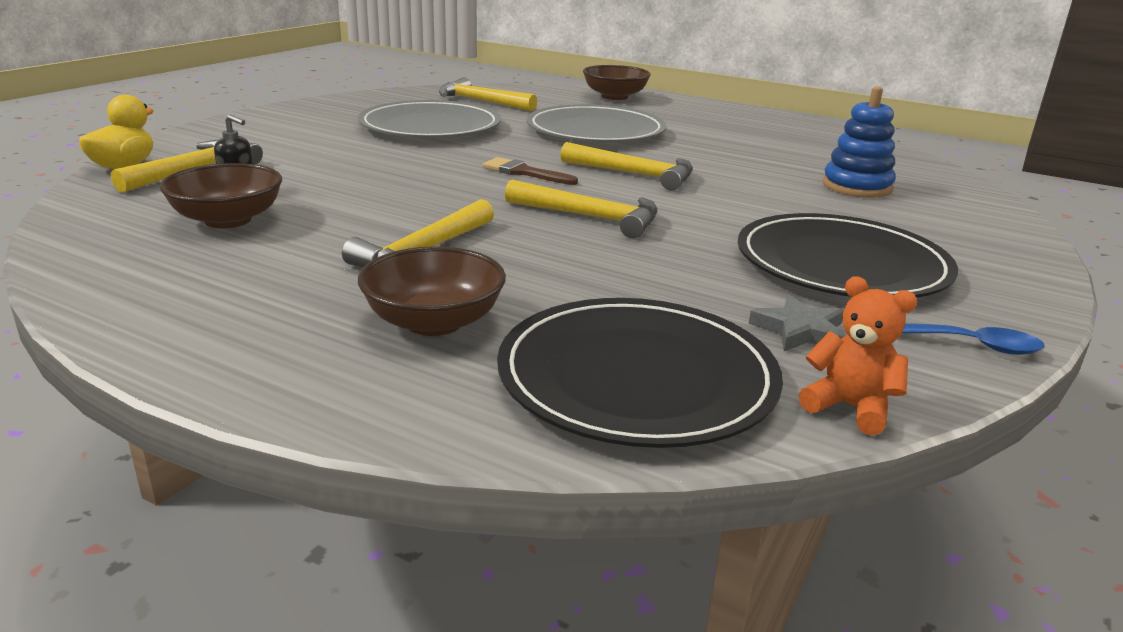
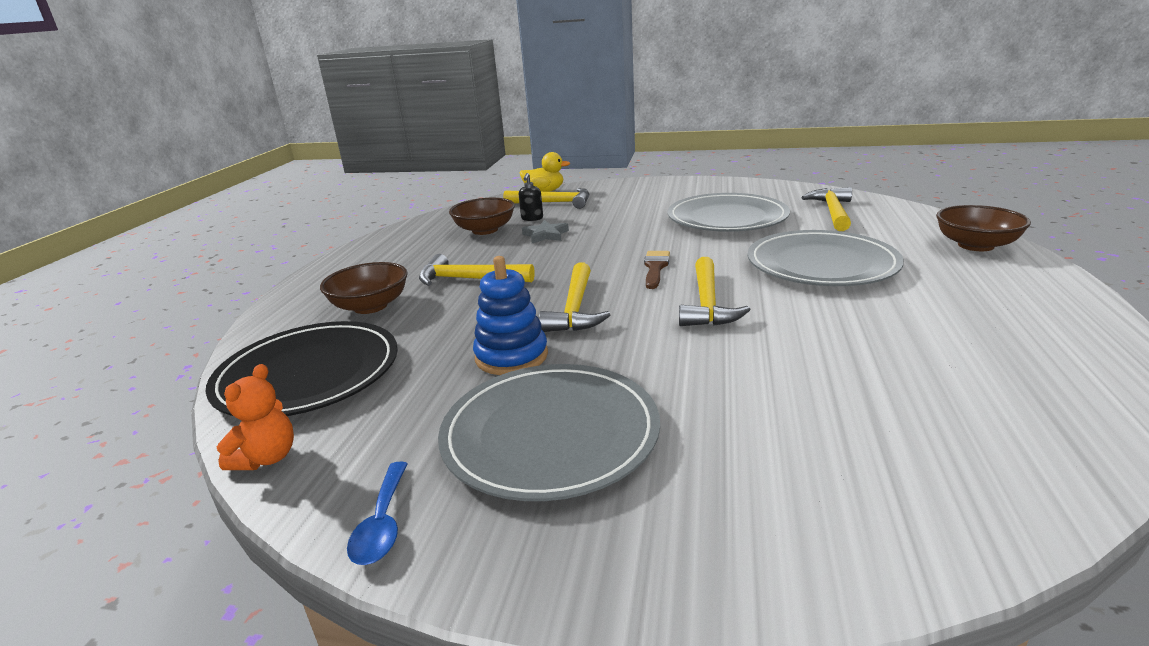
camera: 75 degrees right, 0 degrees up
(800, 331) = (390, 425): grey star -> grey star (545, 235)
(841, 264) = (550, 434): black plate -> grey plate
(856, 187) = (838, 426): blue stacking toy -> blue stacking toy (511, 356)

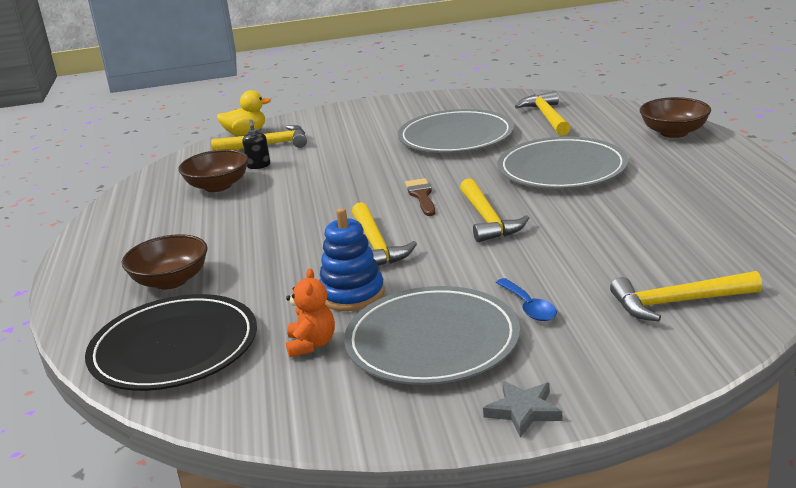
camera: 20 degrees left, 0 degrees up
(267, 458) = (210, 412): orange teddy bear -> orange teddy bear (311, 344)
(382, 523) = (354, 424): blue spoon -> blue spoon (528, 307)
(468, 279) = (248, 238): yellow hammer -> yellow hammer (677, 302)
(545, 235) = (289, 181): grey star -> grey star (523, 411)

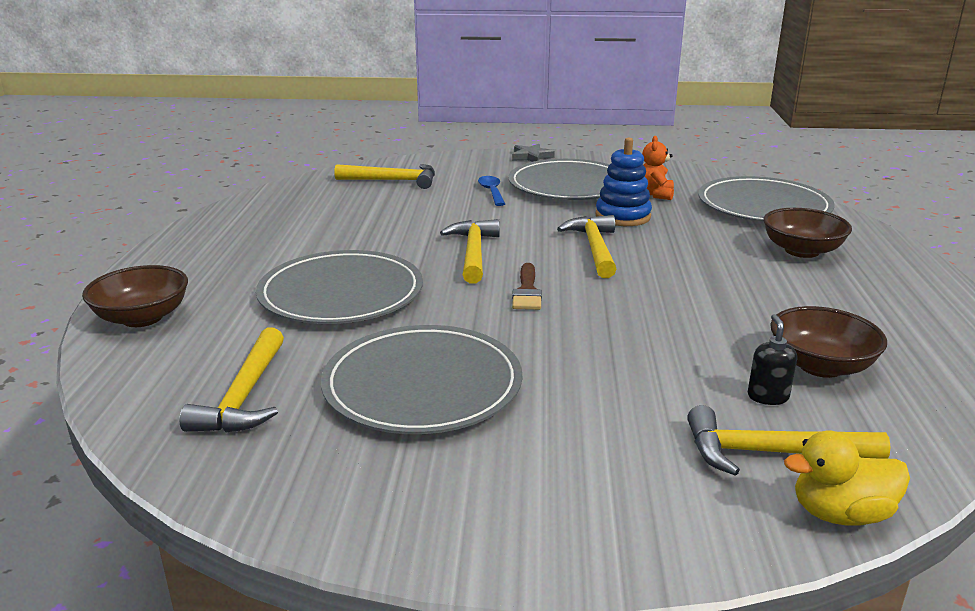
camera: 170 degrees left, 0 degrees up
(174, 348) = (763, 206): black plate -> grey plate

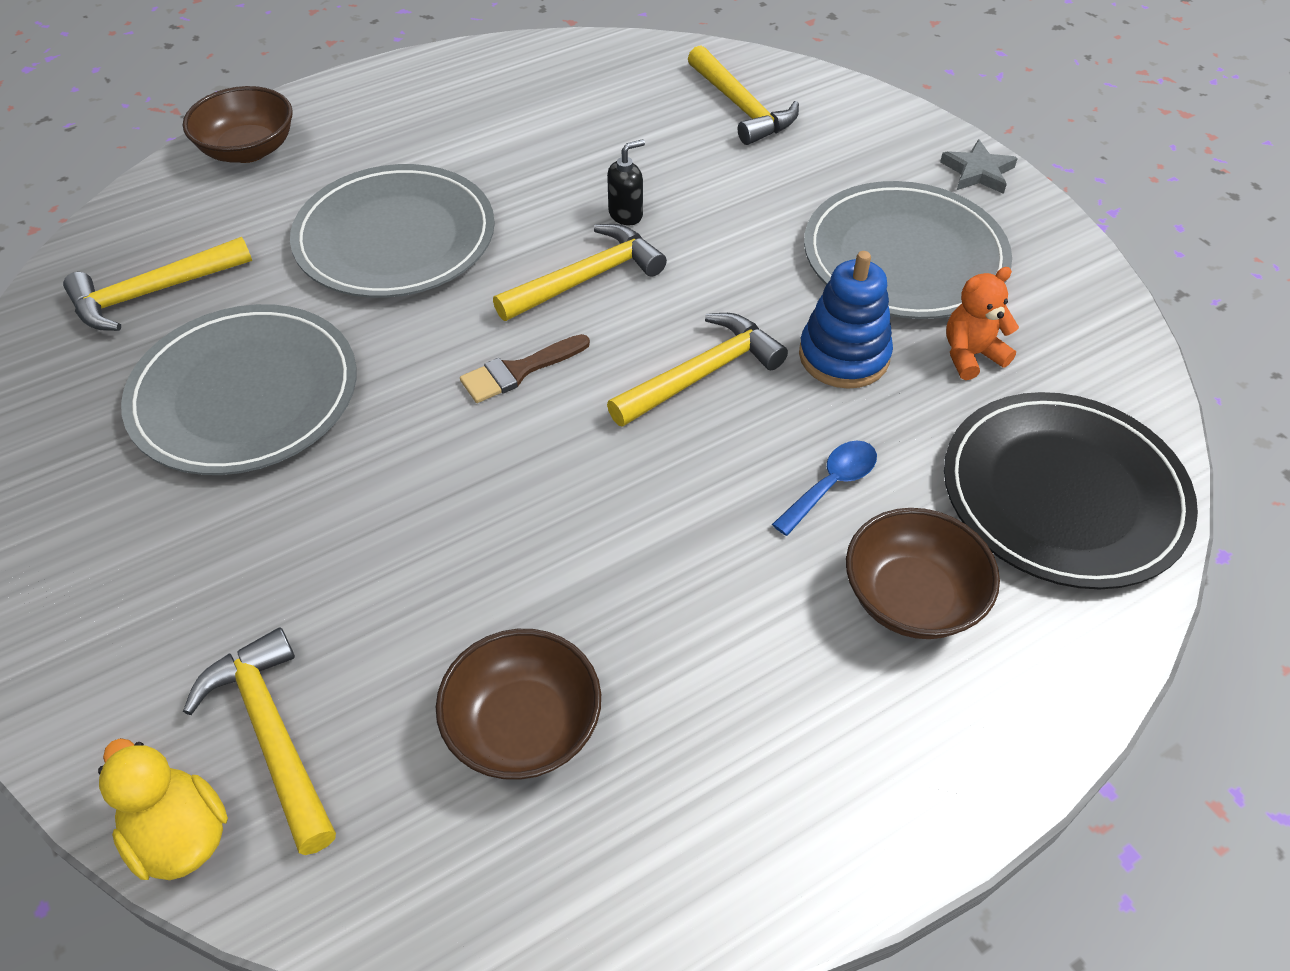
camera: 55 degrees right, 25 degrees up
(492, 192) = (798, 201): blue spoon -> blue spoon (831, 485)
(763, 206) = (1063, 494): grey plate -> black plate
(767, 396) = (403, 693): black soap dispenser -> black soap dispenser (626, 214)

